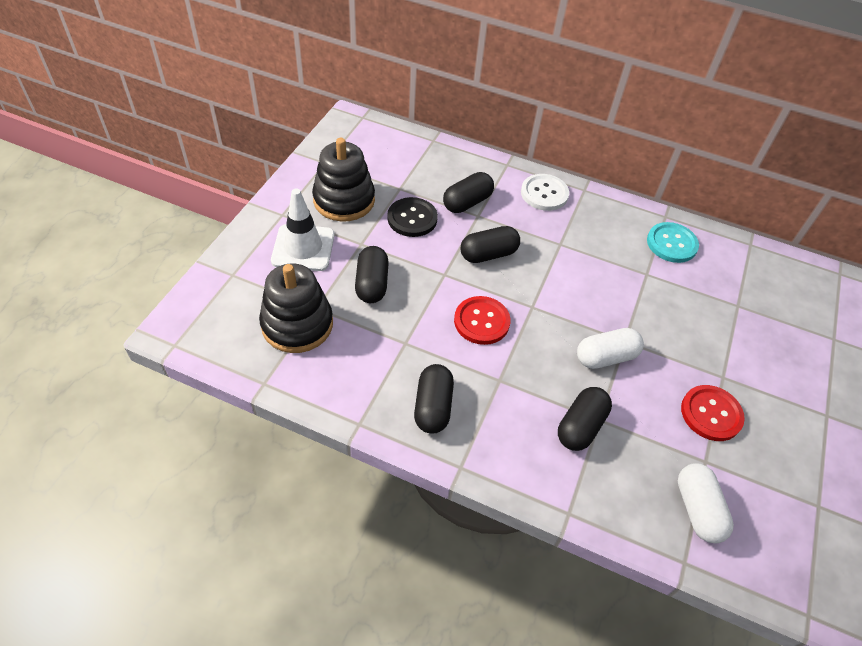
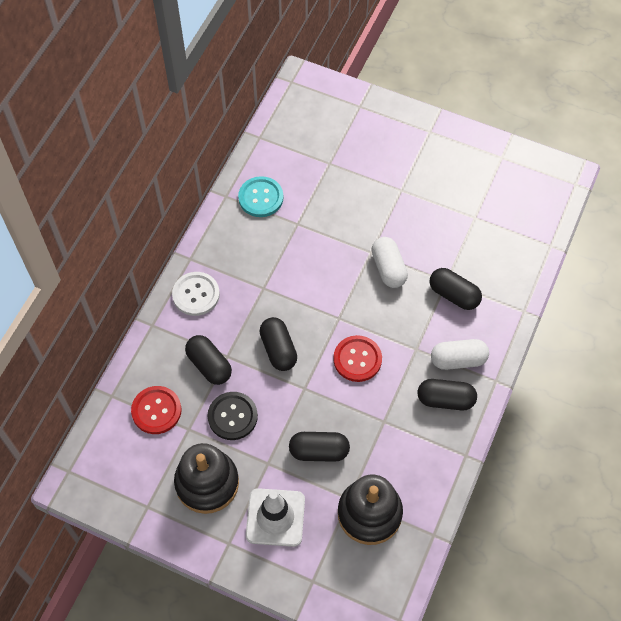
camera: 85 degrees left, 10 degrees up
(697, 509) = (512, 230): white capsule -> white capsule (458, 360)
(711, 414) = (435, 205): red button -> red button (156, 410)

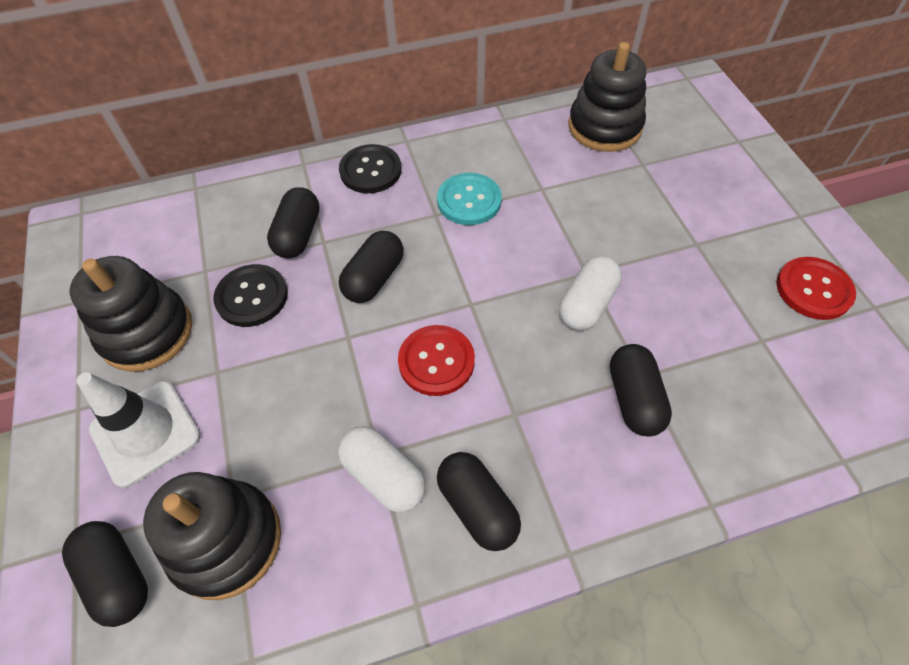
camera: 50 degrees right, 5 degrees down
(156, 410) = (205, 231): red button -> red button (813, 289)
(196, 294) = (370, 170): white button -> black button
(261, 198) = (535, 142): turquoise button -> turquoise button (469, 201)
(285, 155) = (604, 127): none -> black stacking toy
(319, 451) = (274, 413): black capsule -> black capsule (118, 577)
(458, 360) = (550, 476): white capsule -> white capsule (384, 476)

